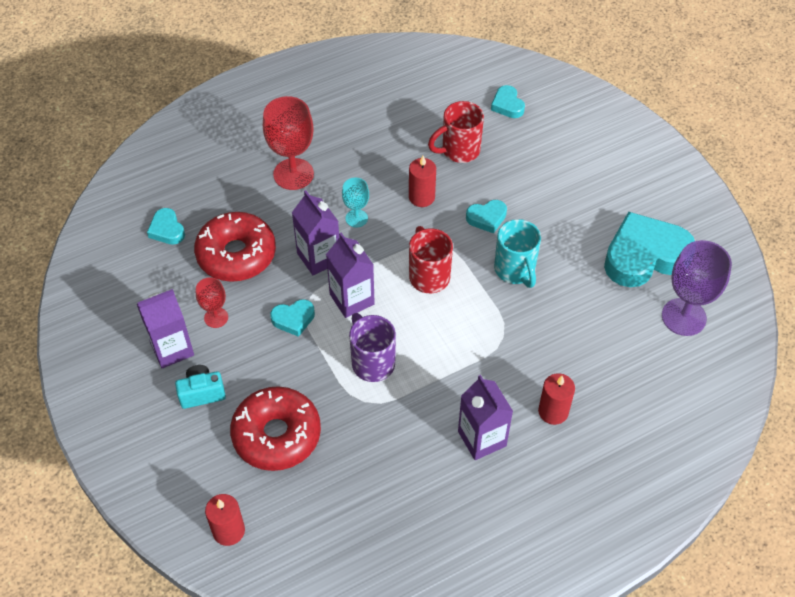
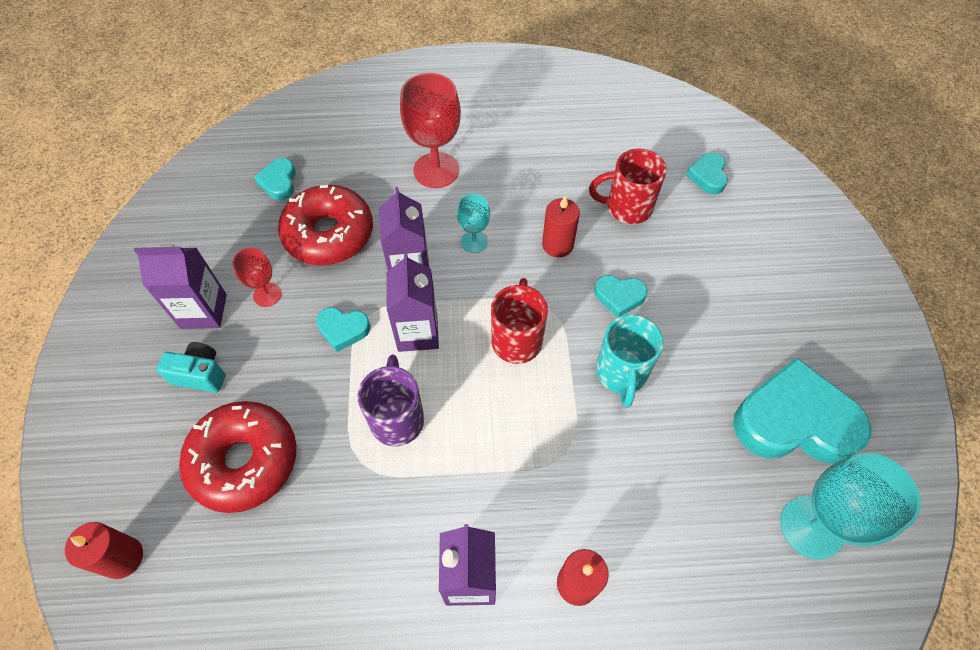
camera: 25 degrees right, 5 degrees up
(683, 317) = (811, 527): purple goblet -> turquoise goblet

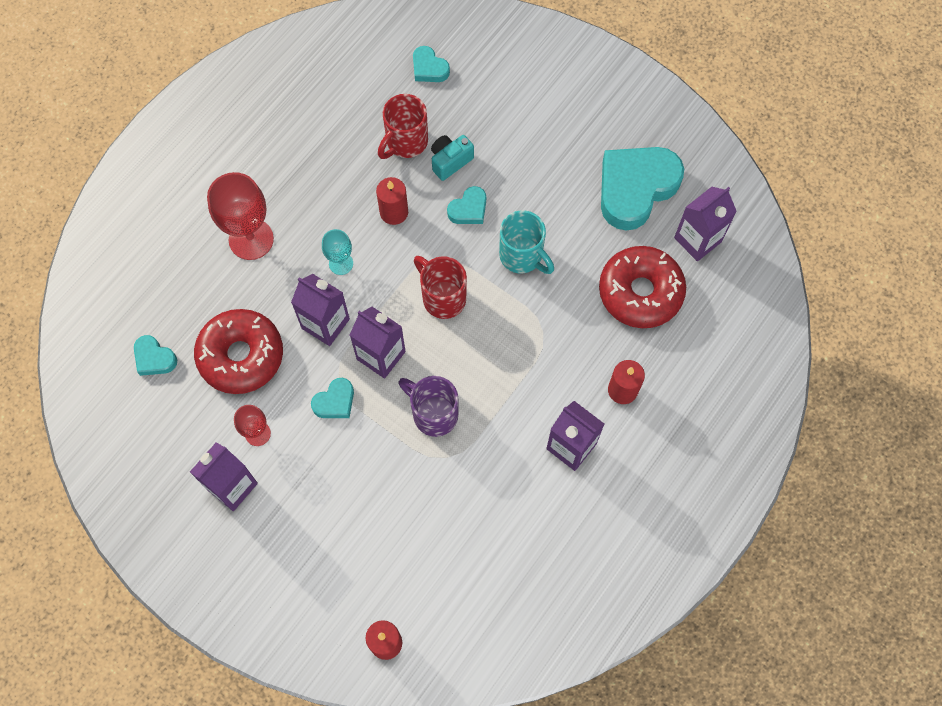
camera: 50 degrees left, 10 degrees up
(200, 374) = (287, 519): turquoise camera -> turquoise camera (450, 161)
(244, 461) = (381, 529): red donut -> red donut (640, 292)
(811, 527) = (697, 240): turquoise goblet -> purple carton

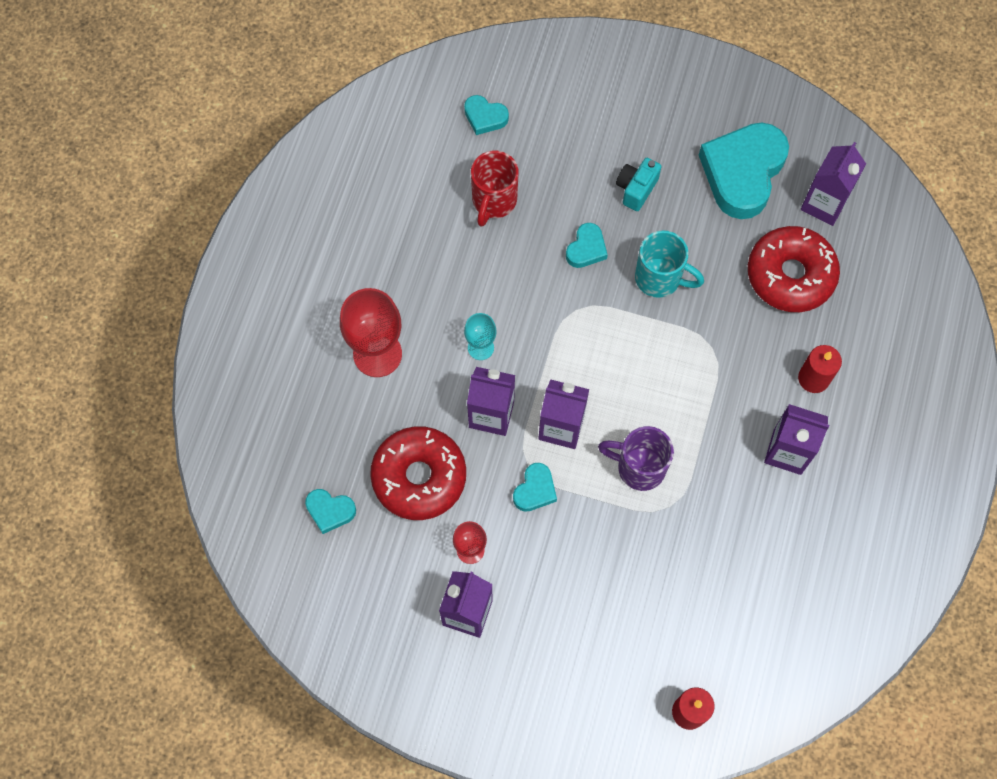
camera: 20 degrees left, 0 degrees up
(394, 212) = (512, 277): red candle -> none
(442, 298) = (598, 347): red mug -> none
(450, 161) = (547, 206): turquoise camera -> turquoise camera (636, 189)

